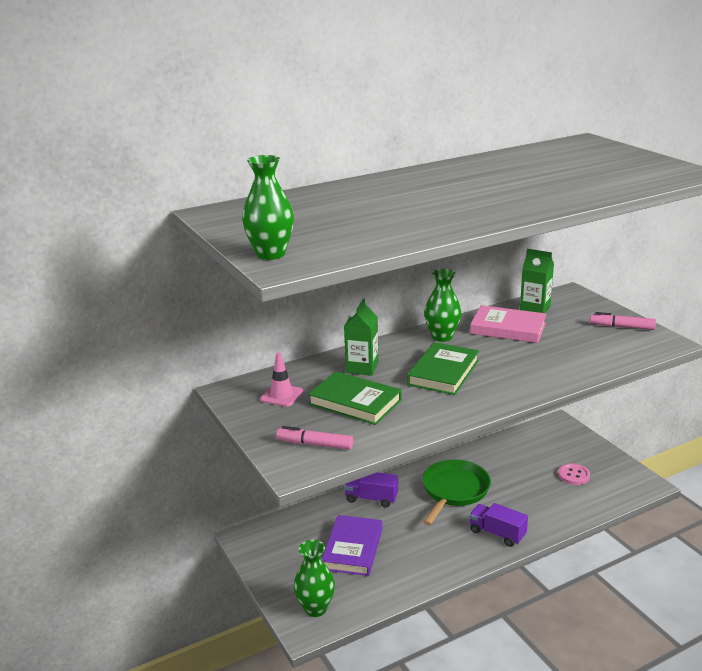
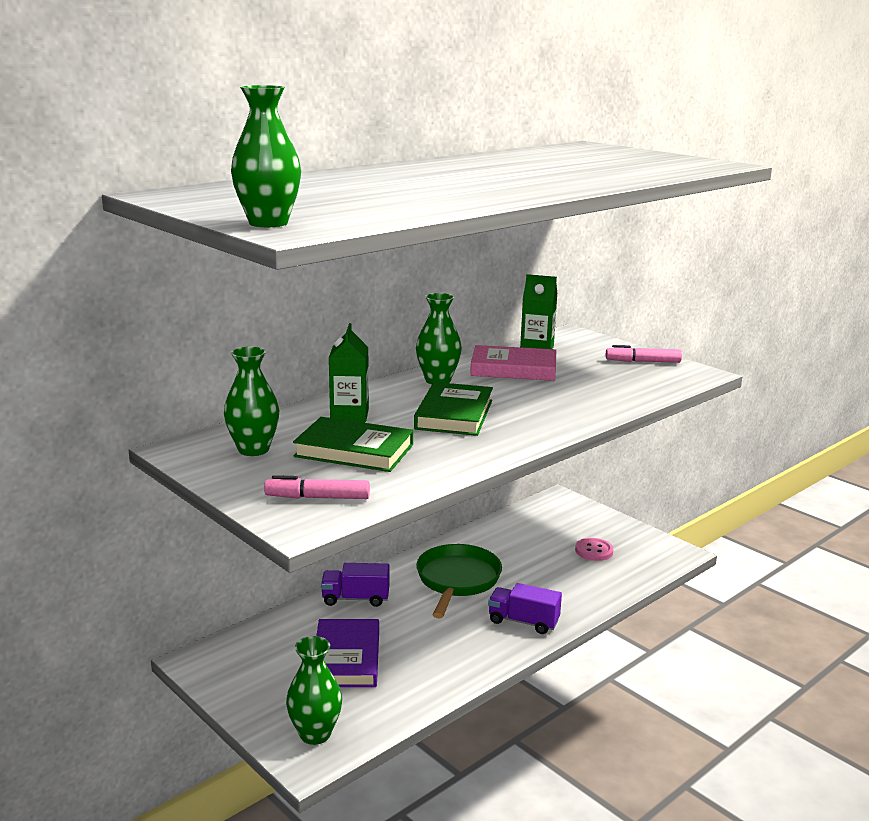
camera: 15 degrees left, 5 degrees down
(281, 395) = (253, 449): pink traffic cone -> green vase

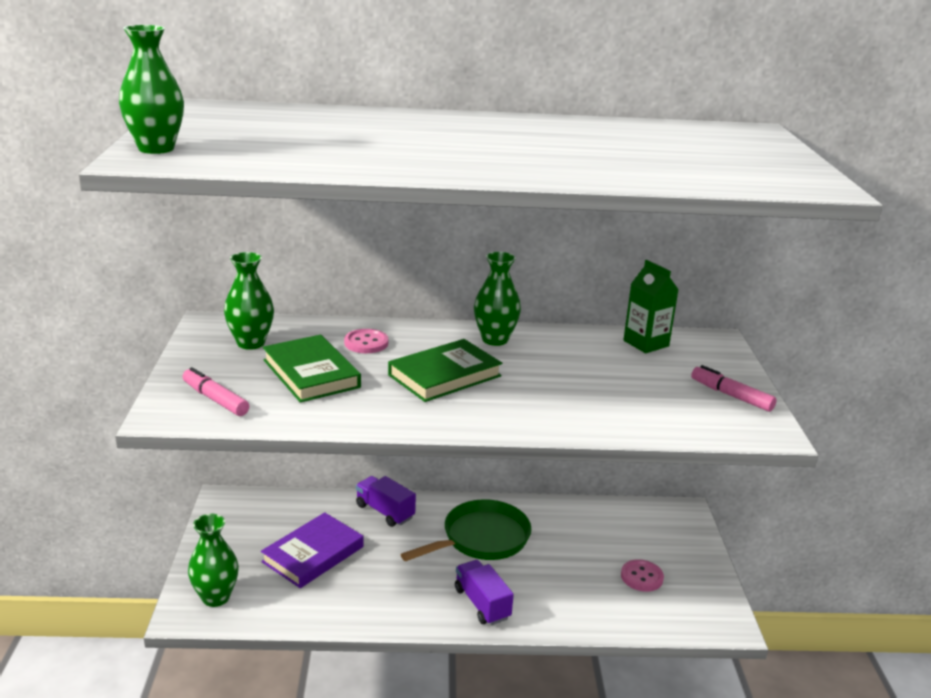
camera: 40 degrees right, 5 degrees up
(349, 415) = (366, 343): green carton -> pink button
(513, 369) = (583, 354): pink book -> none

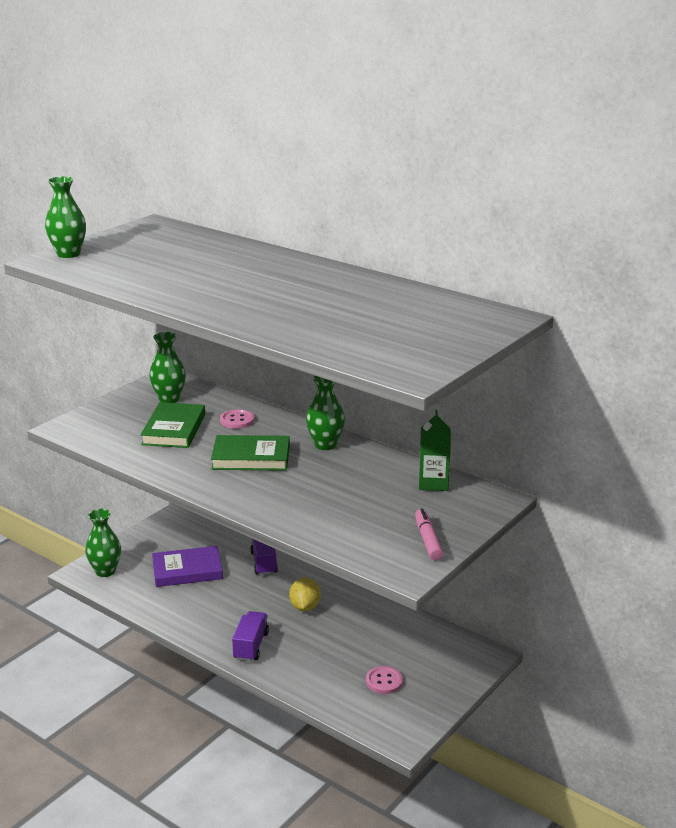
camera: 40 degrees right, 0 degrees up
(215, 399) = (100, 427): pink marker -> none
(481, 539) = (305, 607): green pan -> yellow lemon

